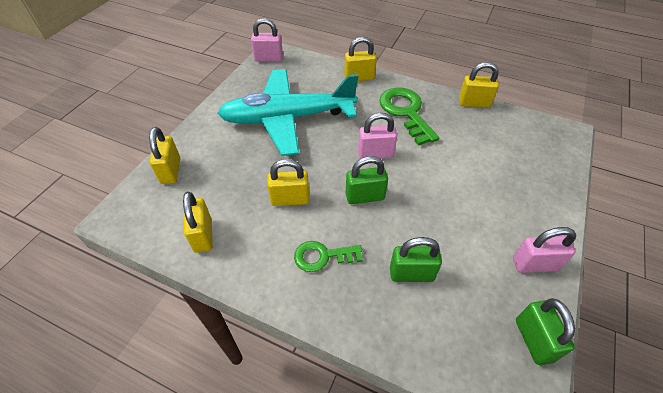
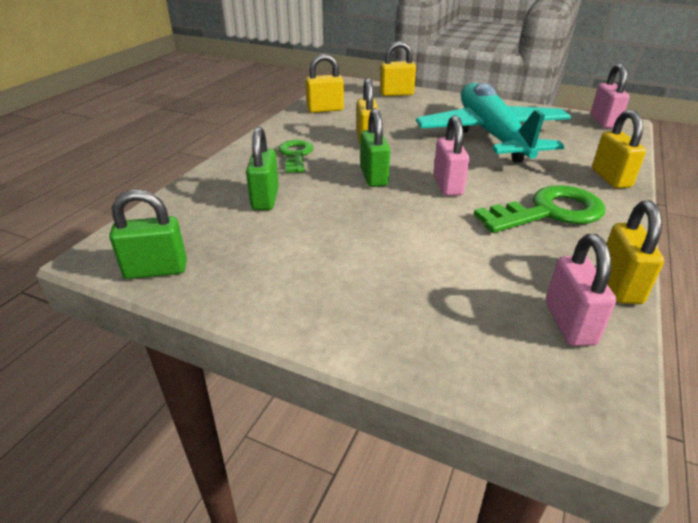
camera: 90 degrees right, 15 degrees down
(534, 264) = (257, 292): pink padlock -> pink padlock (569, 323)

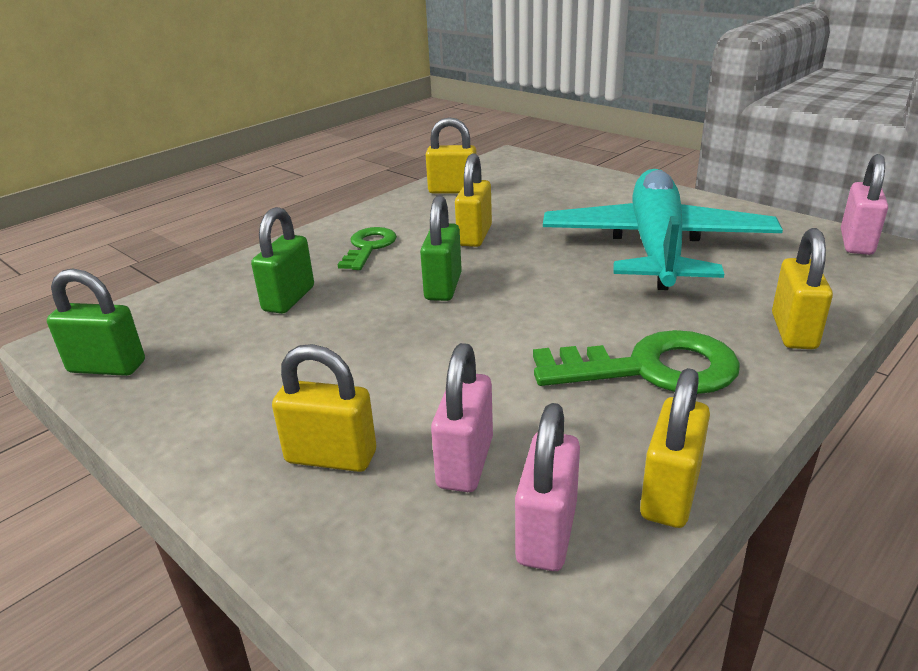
camera: 20 degrees right, 5 degrees down
(396, 94) = (565, 176): yellow padlock -> yellow padlock (331, 457)
(447, 185) = (533, 311): pink padlock -> pink padlock (465, 462)

